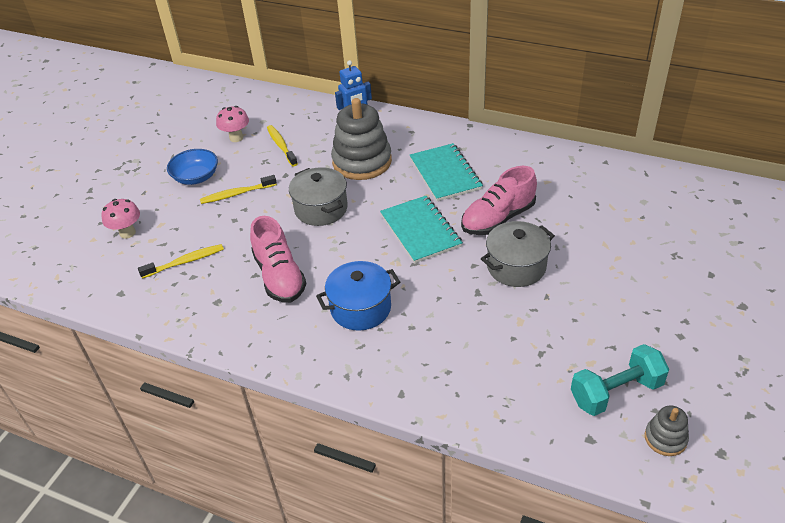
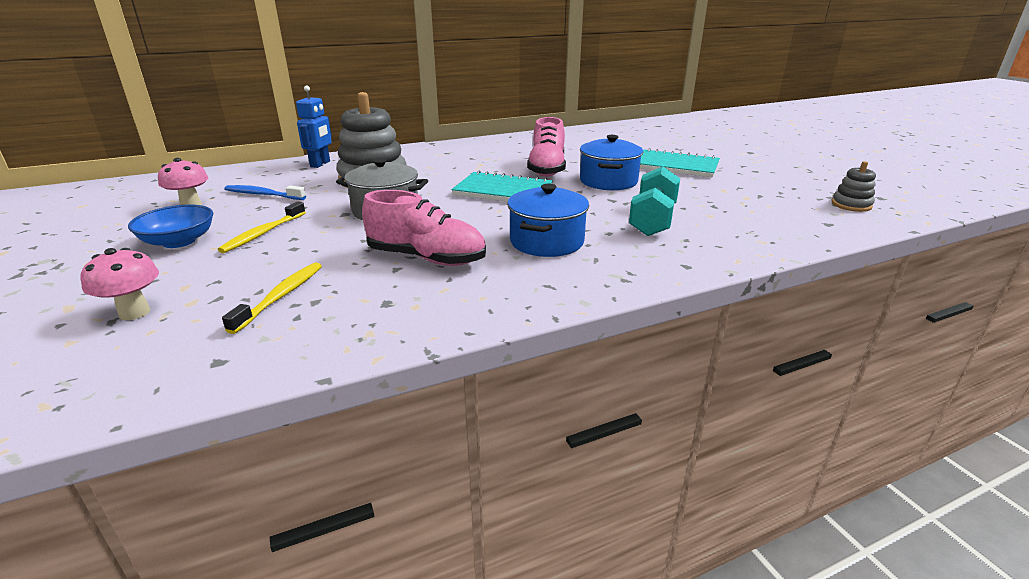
camera: 50 degrees left, 15 degrees down
(281, 146) = (263, 195): yellow toothbrush -> blue toothbrush
(445, 174) = (461, 164): turquoise notebook -> turquoise notebook (675, 166)
(516, 267) = (608, 181): grey pot -> blue pot
(616, 392) = (787, 201): turquoise dumbbell -> turquoise dumbbell (652, 220)

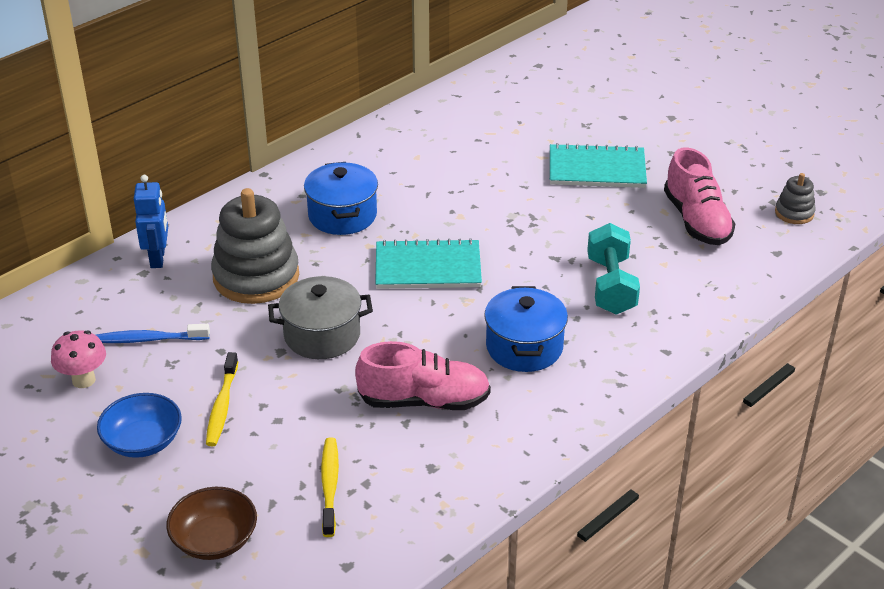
camera: 20 degrees left, 10 degrees up
(134, 312) = (214, 540): pink mushroom -> brown bowl
(547, 169) = (451, 208): pink shoe -> pink shoe (696, 220)
(608, 181) = (535, 221): blue pot -> blue pot (342, 215)

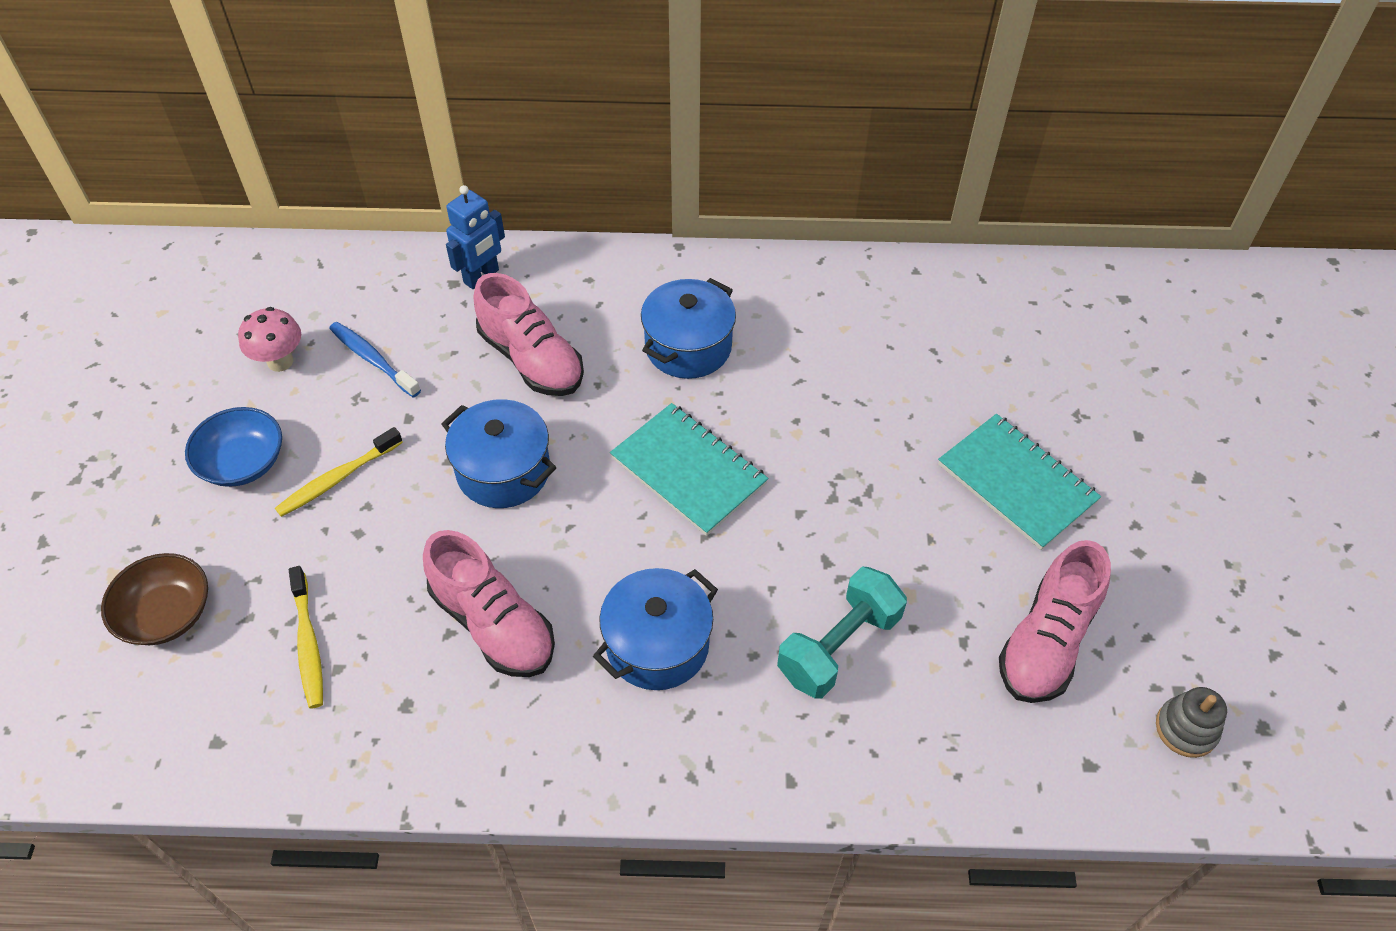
camera: 45 degrees right, 15 degrees up
(256, 277) = (531, 359): grey stacking toy -> pink shoe
(322, 335) = (503, 471): grey pot -> blue pot
(330, 486) = (308, 643): yellow toothbrush -> yellow toothbrush turned 120 degrees clockwise

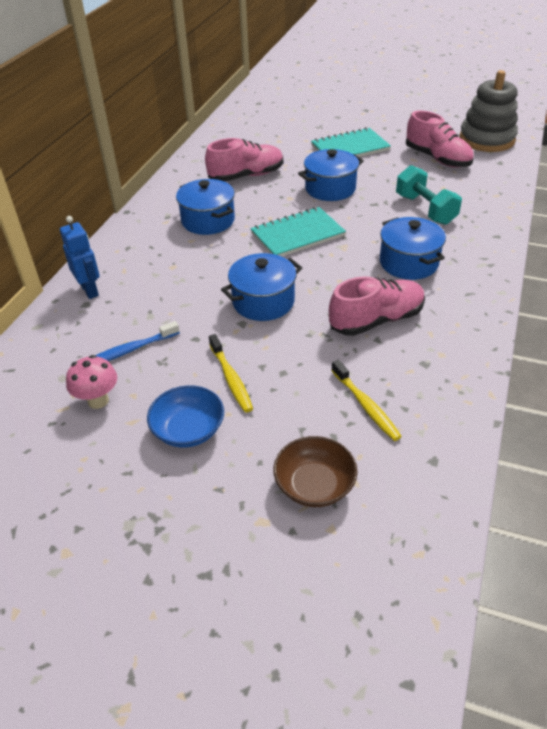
camera: 70 degrees left, 10 degrees down
(308, 643) = (365, 405): yellow toothbrush -> yellow toothbrush turned 60 degrees clockwise
(531, 359) = (179, 279): pink shoe -> pink shoe (246, 176)
(850, 484) = (330, 189): none -> blue pot
(1186, 729) = (486, 139): grey stacking toy -> grey stacking toy, size x2.10

